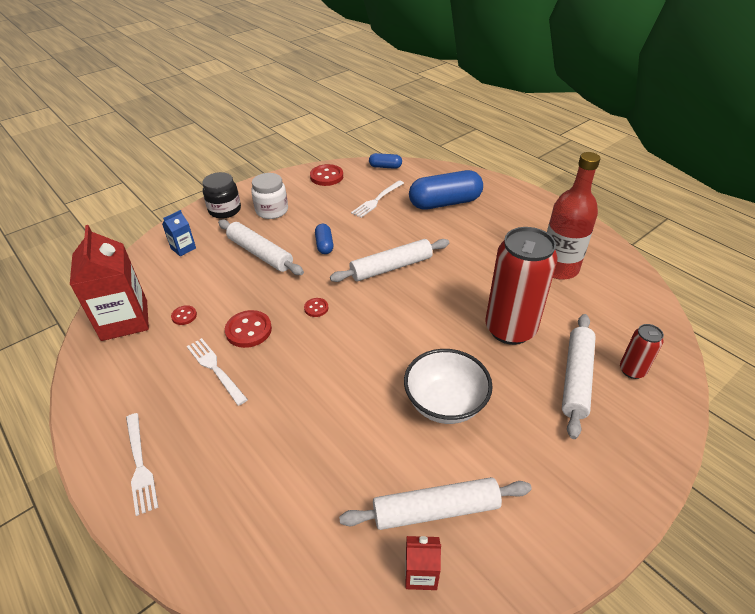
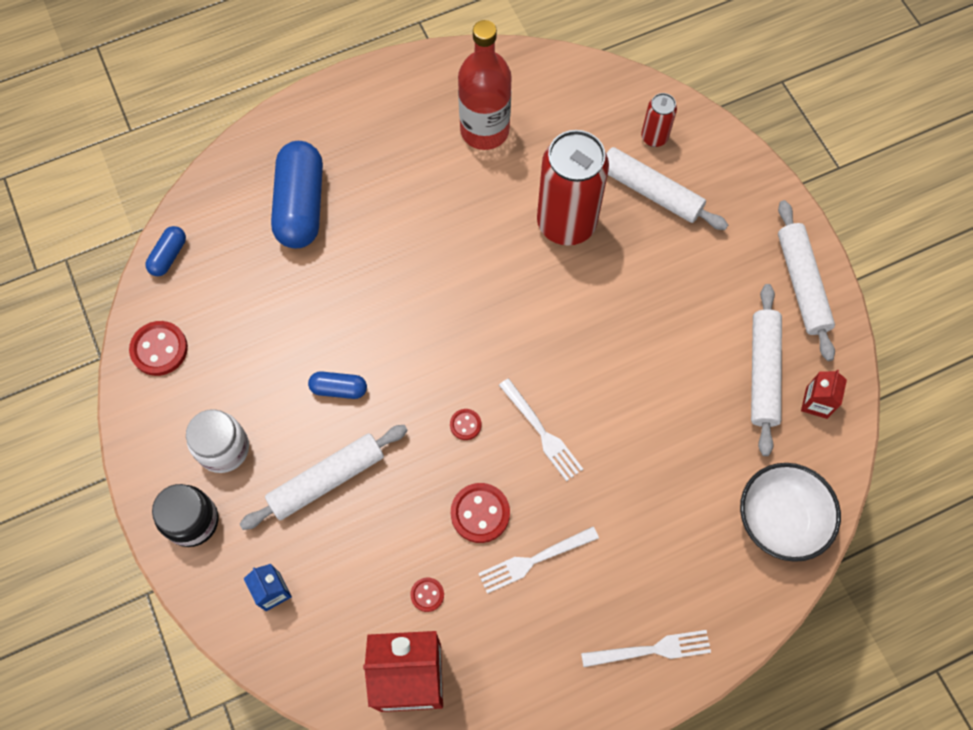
camera: 75 degrees left, 25 degrees up
(377, 200) = (257, 293): white fork -> white fork (542, 433)
(391, 267) = (417, 316): white rolling pin -> white rolling pin (802, 284)
(445, 403) = (649, 325): white bowl -> white bowl (779, 520)

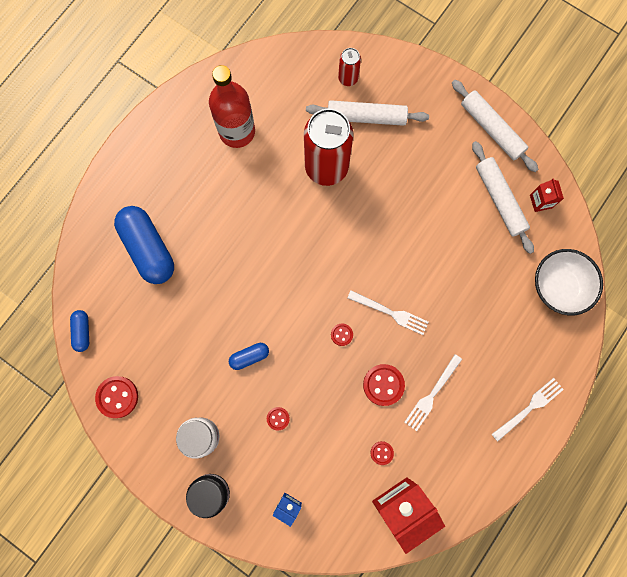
camera: 30 degrees left, 10 degrees up
(327, 480) = (278, 418): white rolling pin -> red button

